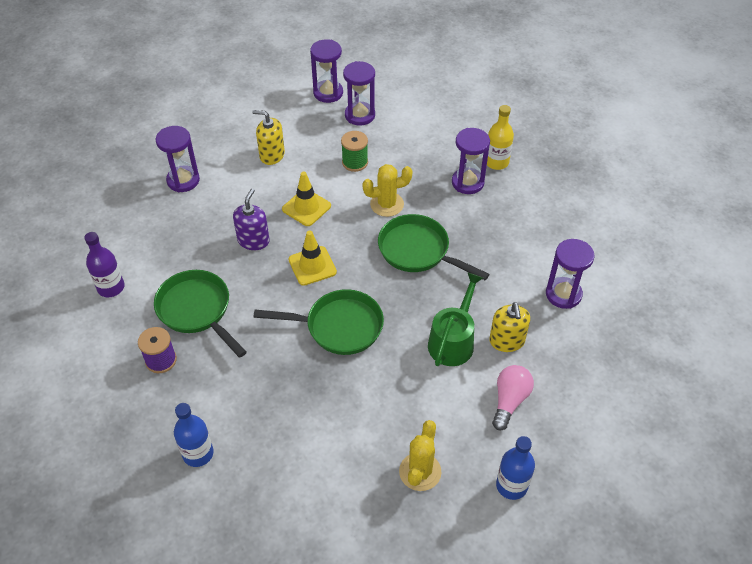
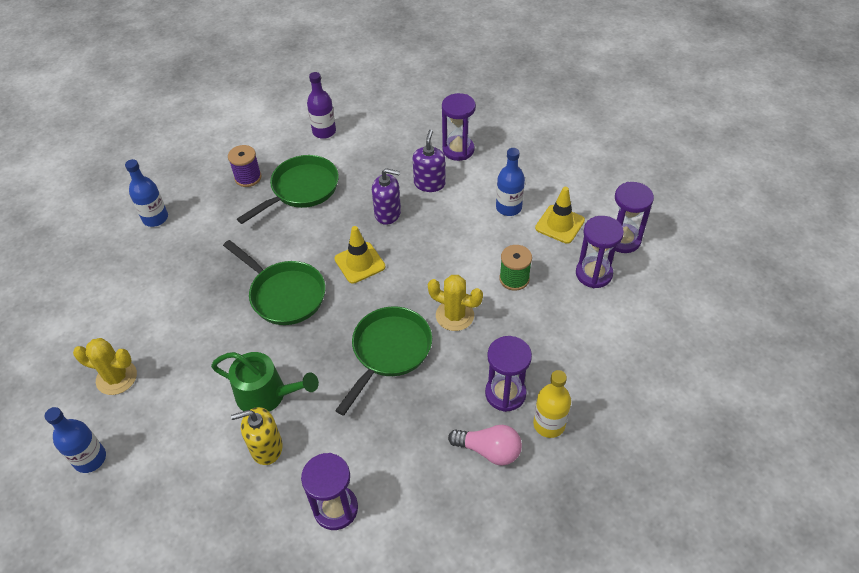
camera: 85 degrees right, 0 degrees up
(223, 206) = (429, 183): none -> purple soap dispenser
(272, 155) = (508, 207): yellow soap dispenser -> blue bottle
(306, 207) = (438, 247): yellow traffic cone -> yellow traffic cone (559, 224)
(339, 326) = (284, 294): green pan -> green pan turned 45 degrees counterclockwise
(387, 204) = (454, 315): yellow cactus -> yellow cactus turned 45 degrees counterclockwise
(509, 401) = (189, 453): pink light bulb -> pink light bulb (489, 450)

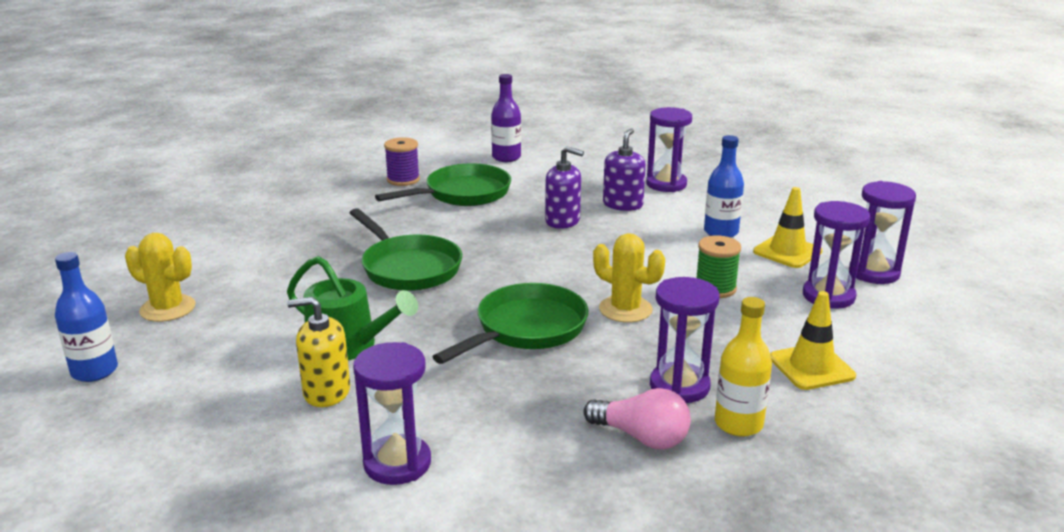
camera: 10 degrees right, 25 degrees down
(155, 218) = (281, 197): blue bottle -> none
(360, 263) = (513, 254): yellow traffic cone -> yellow traffic cone (811, 367)

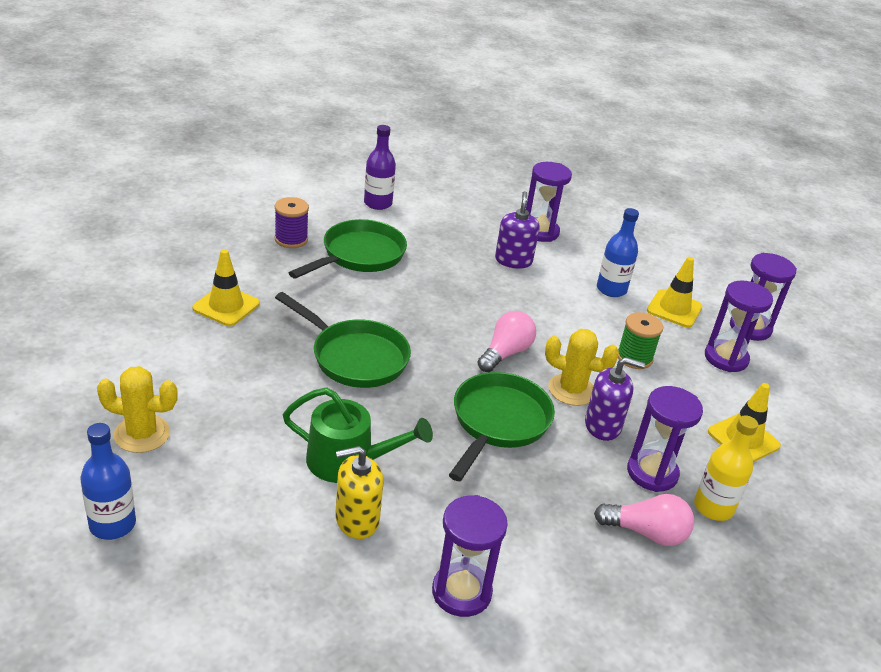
camera: 20 degrees left, 10 degrees up
(309, 223) = (226, 306): none -> yellow traffic cone
(562, 221) = (469, 285): purple soap dispenser -> purple soap dispenser (603, 426)
(569, 275) = (505, 353): none -> pink light bulb

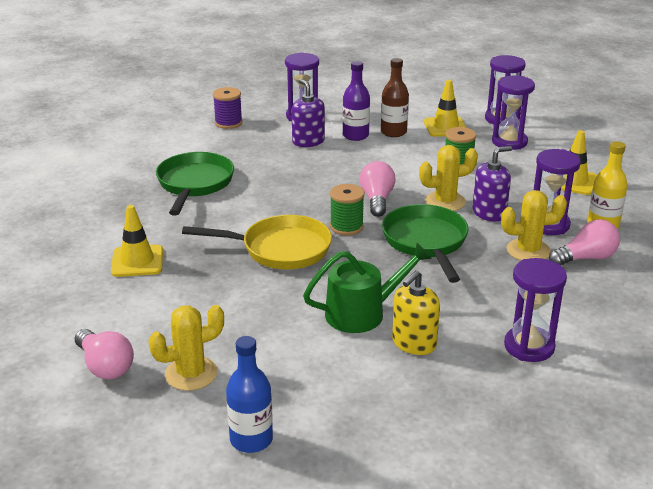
camera: 30 degrees left, 5 degrees down
(90, 388) = (105, 366): none -> pink light bulb
(291, 239) = (126, 195): purple spool -> purple spool (228, 123)
(355, 357) = (280, 249): green pan -> yellow pan
(378, 203) = (161, 144): purple bottle -> purple bottle (355, 135)
(441, 366) = (346, 227): none -> green spool
(592, 489) = (528, 251): none -> yellow cactus
(611, 289) = (393, 132): blue bottle -> brown bottle

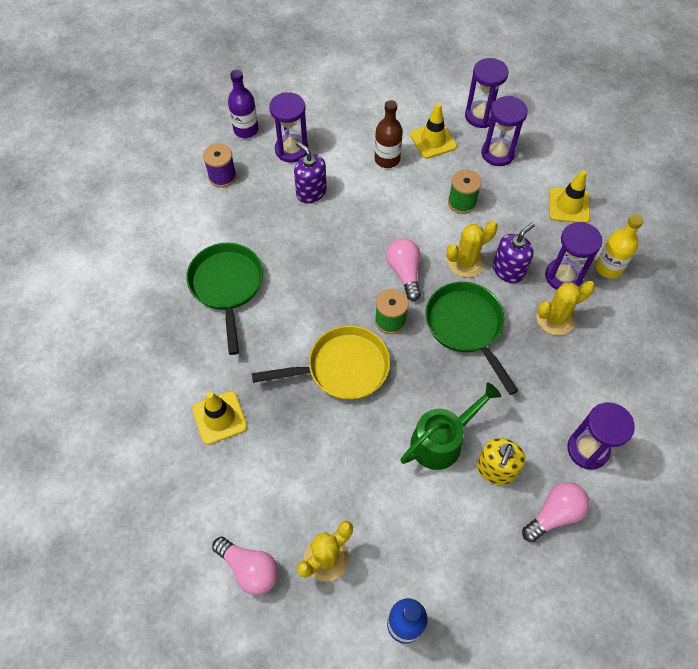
camera: 15 degrees left, 30 degrees up
(355, 135) = (353, 172): purple bottle -> purple bottle (246, 130)
(586, 258) = (605, 318): pink light bulb -> pink light bulb (554, 514)

